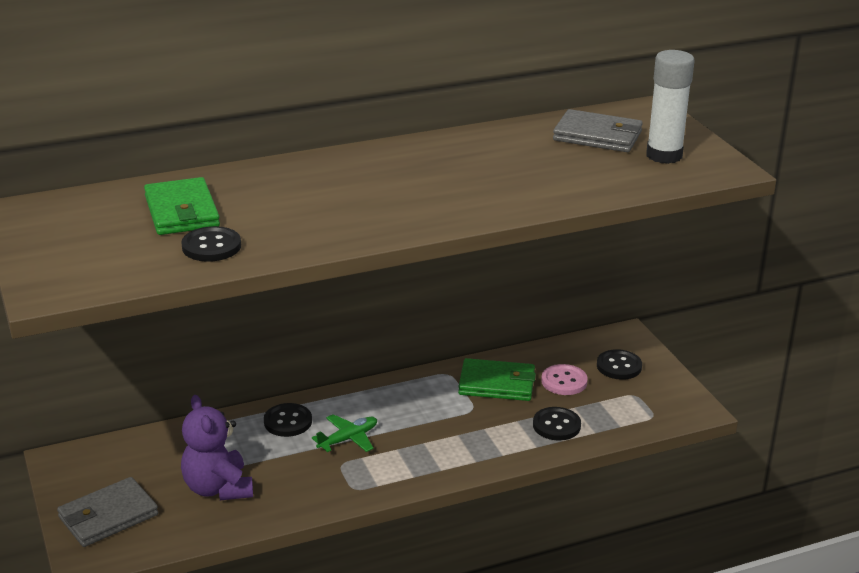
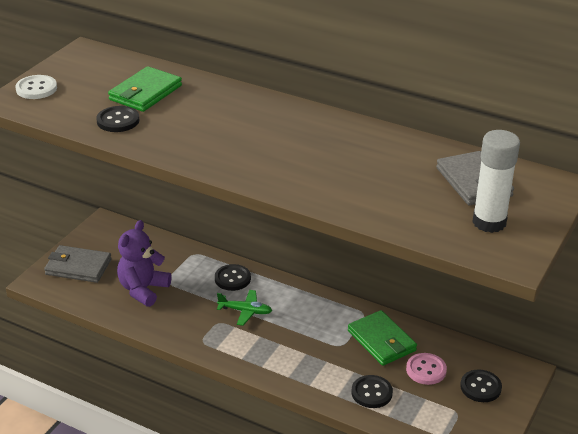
camera: 50 degrees right, 5 degrees up
(50, 267) = (36, 89): none -> white button

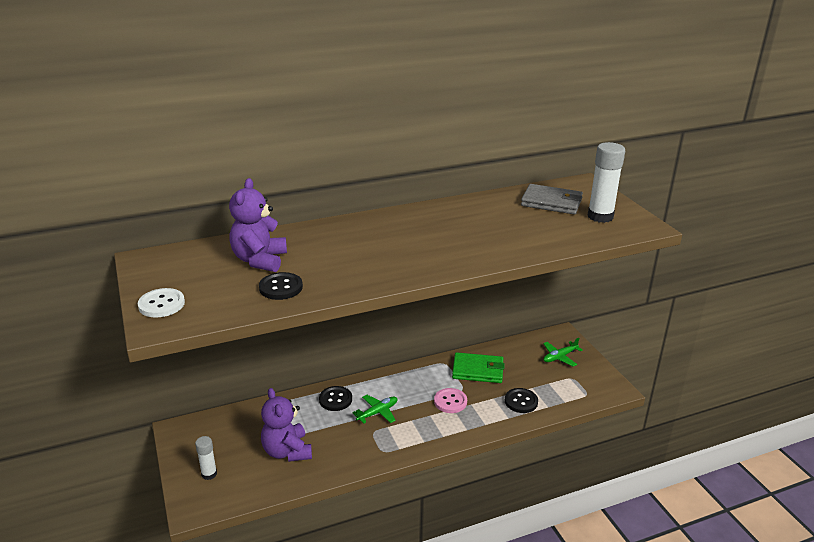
camera: 50 degrees left, 5 degrees down
(78, 267) = (209, 474): grey wallet -> white glue stick
(145, 93) = (260, 260): green wallet -> purple teddy bear
(426, 370) = (523, 368): pink button -> pink button (450, 402)
(480, 387) = (559, 357): black button -> green plane

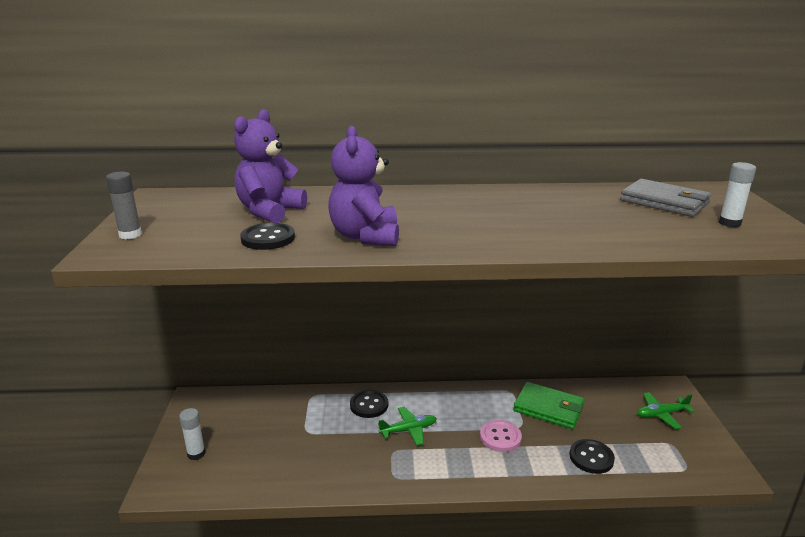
camera: 20 degrees right, 5 degrees down
(161, 304) = (130, 235): white button -> grey glue stick
(287, 451) = (288, 450): purple teddy bear -> purple teddy bear (365, 236)
(600, 216) = (729, 223): white glue stick -> white glue stick, size x0.58

